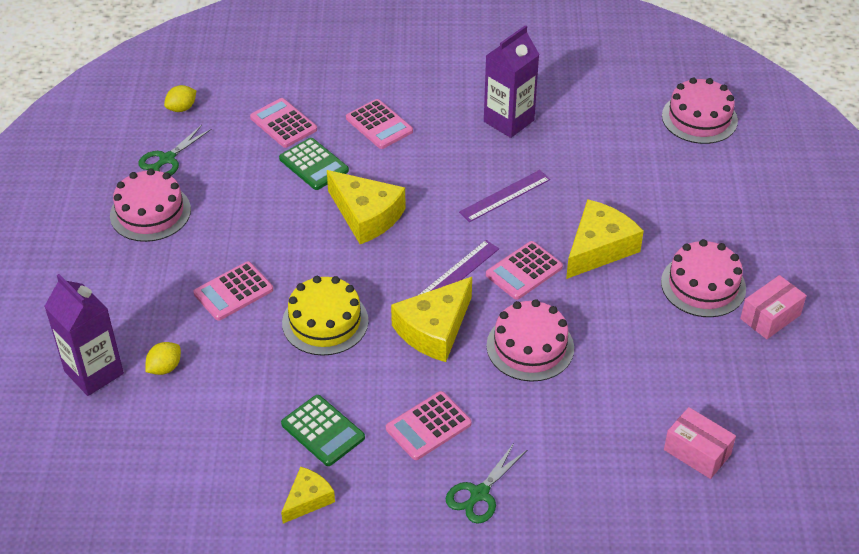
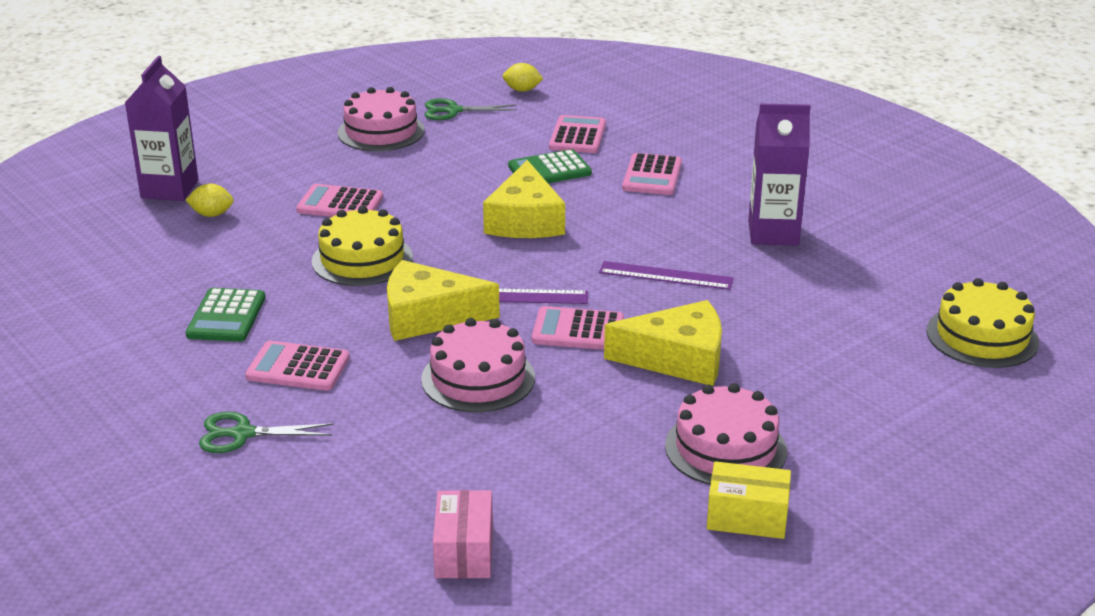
camera: 50 degrees right, 15 degrees down
(308, 499) = (134, 345): yellow cheese -> none
(313, 165) = (549, 170): green calculator -> green calculator turned 60 degrees clockwise
(699, 118) = (982, 336): pink cake -> yellow cake
(770, 317) = (747, 517): pink box -> yellow box

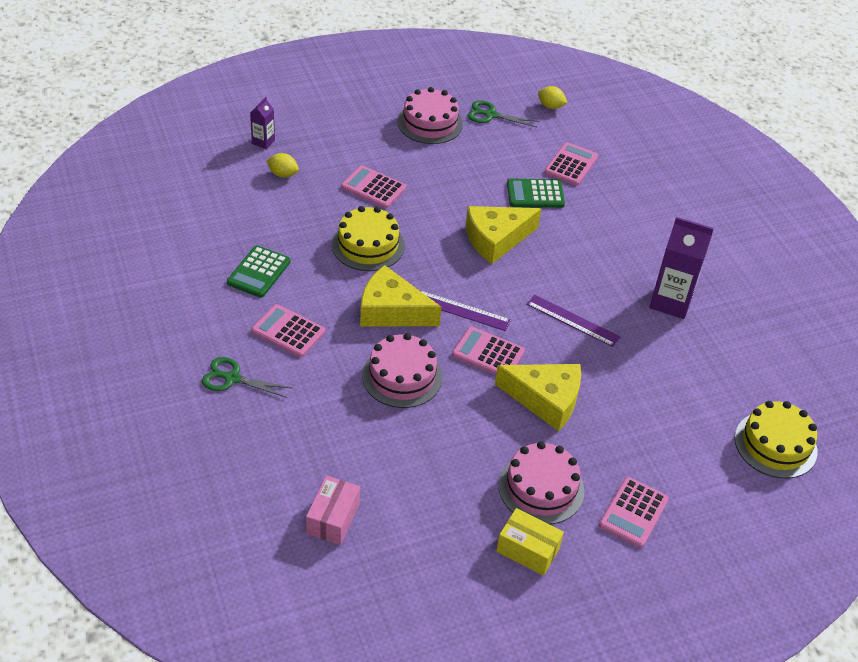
camera: 15 degrees right, 15 degrees up
(169, 189) = (263, 142): purple carton -> purple carton, size x0.52
(525, 220) = (496, 239): yellow cheese -> yellow cheese turned 45 degrees clockwise
(652, 176) = (608, 220): pink calculator -> pink calculator (633, 512)

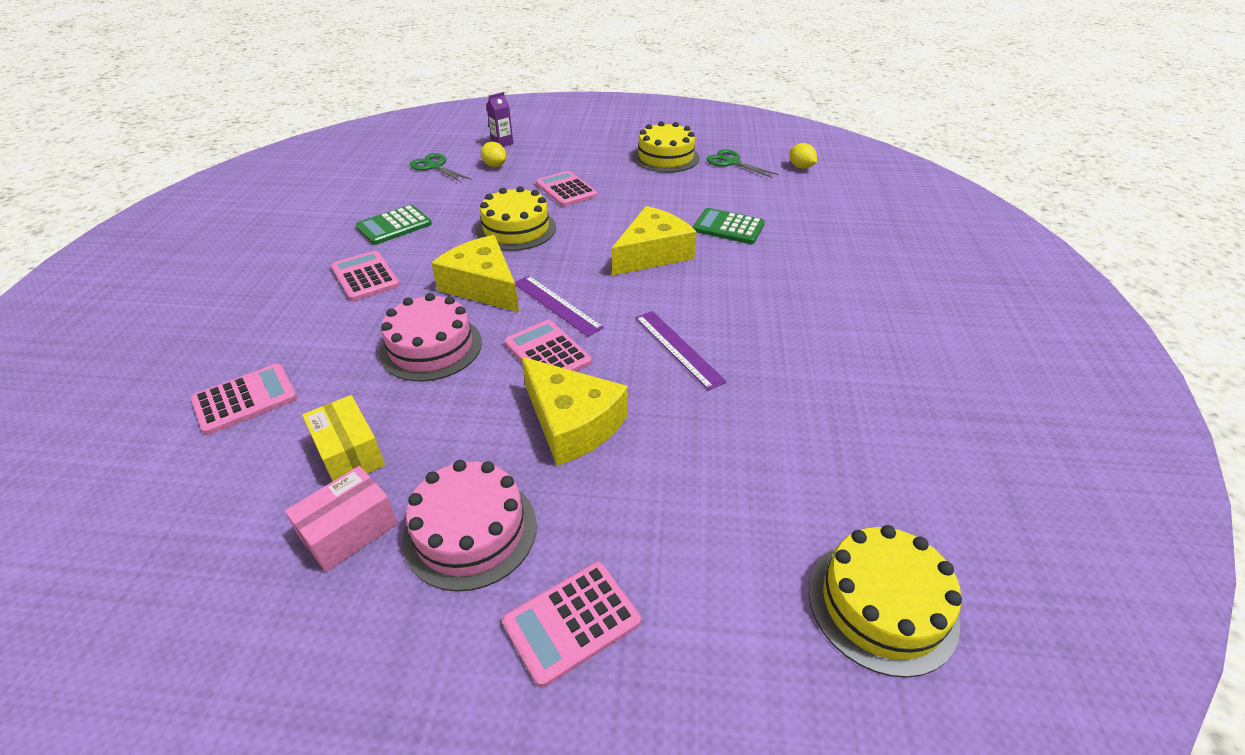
camera: 30 degrees right, 5 degrees down
(232, 378) = (269, 300): green scissors -> green scissors (435, 166)
(333, 518) = (195, 470): pink box -> pink box (349, 531)
(430, 123) = (665, 157): pink cake -> yellow cake
(496, 239) = (652, 254): yellow cheese -> yellow cheese turned 135 degrees clockwise
(528, 550) = (373, 614): yellow box -> yellow box (349, 454)
(571, 165) = (788, 213): pink calculator -> pink calculator (245, 399)
(671, 302) = (824, 363): purple carton -> none

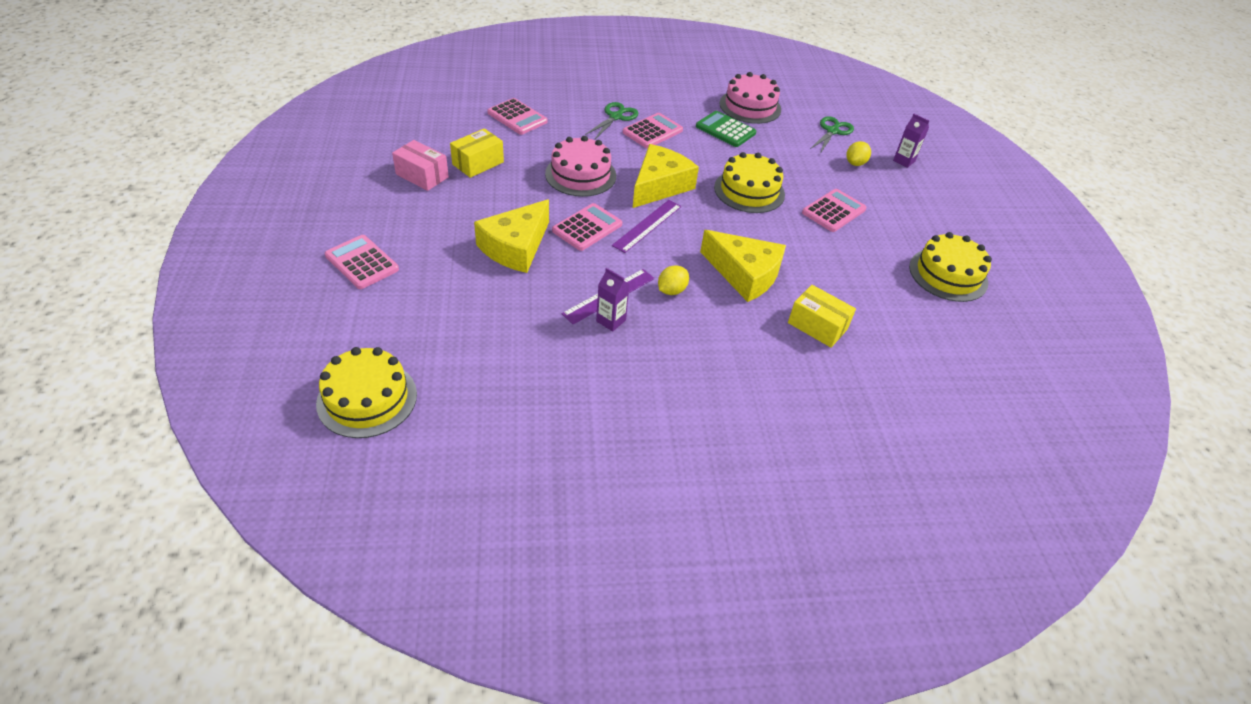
camera: 75 degrees right, 5 degrees up
(470, 531) = (423, 217): pink cake -> pink cake (750, 106)
(720, 352) = (611, 321): none -> purple carton
(728, 227) = (817, 326): green calculator -> yellow box
(731, 162) = (971, 329): green scissors -> green scissors (616, 117)
(801, 167) = (1000, 393): yellow lemon -> yellow lemon (671, 290)

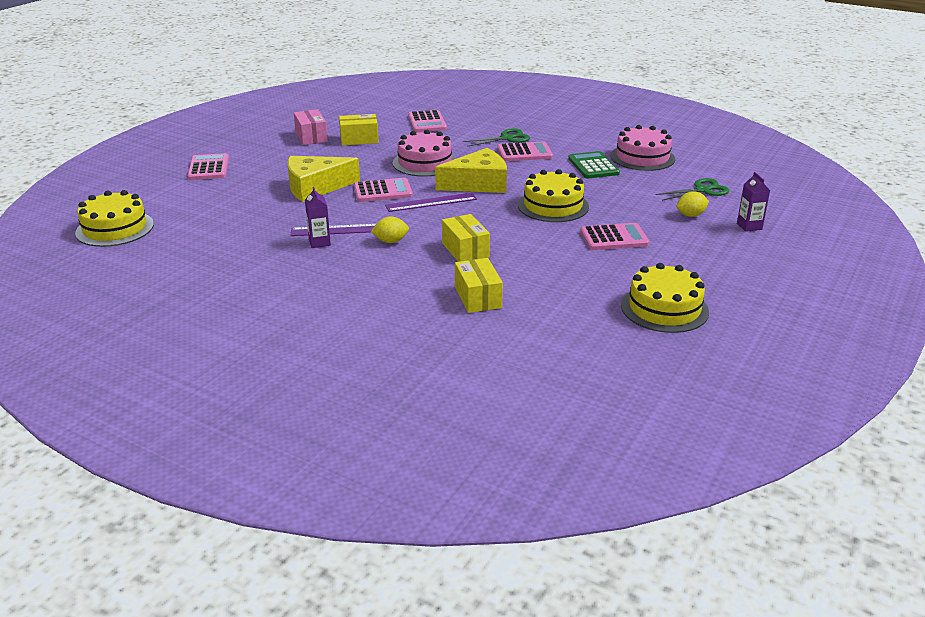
camera: 40 degrees right, 15 degrees down
(744, 274) = (465, 250): yellow cheese -> yellow box

